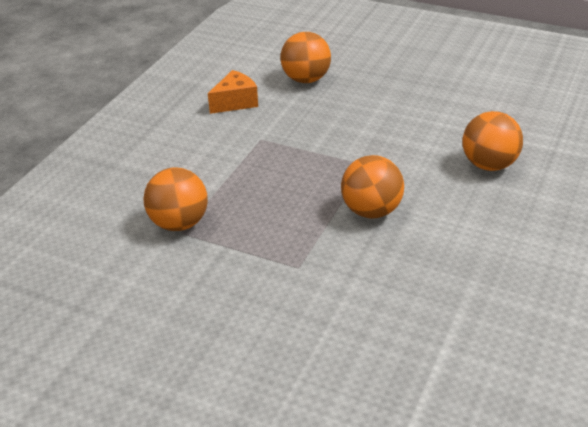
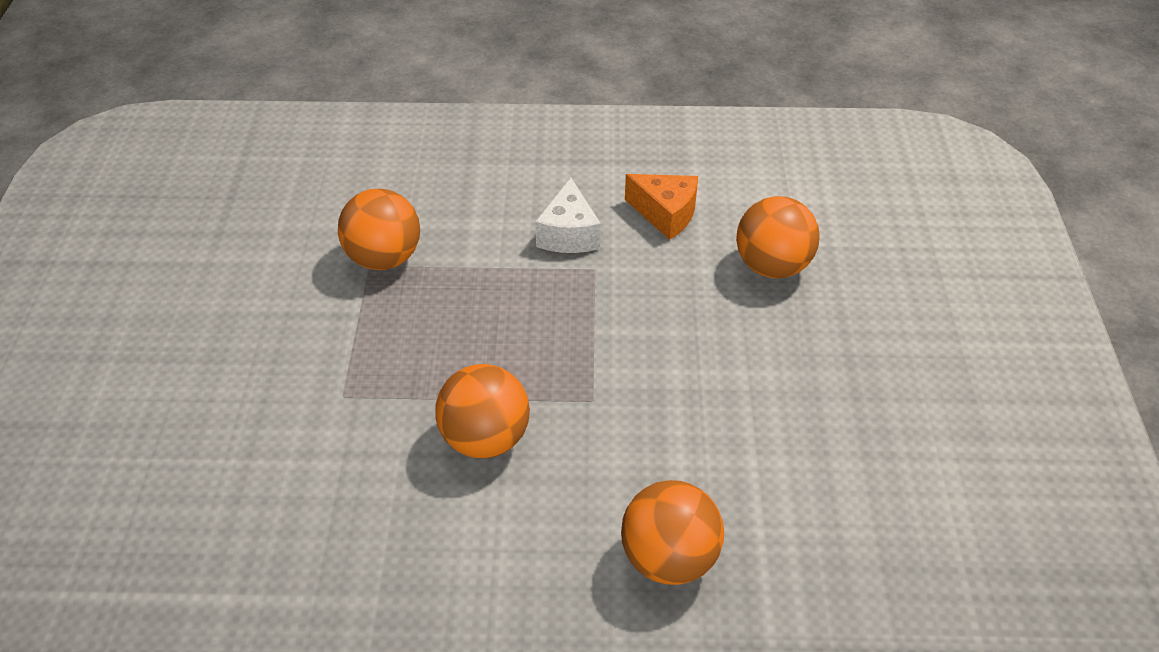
camera: 65 degrees right, 10 degrees up
(222, 141) = (569, 234): none -> white cheese

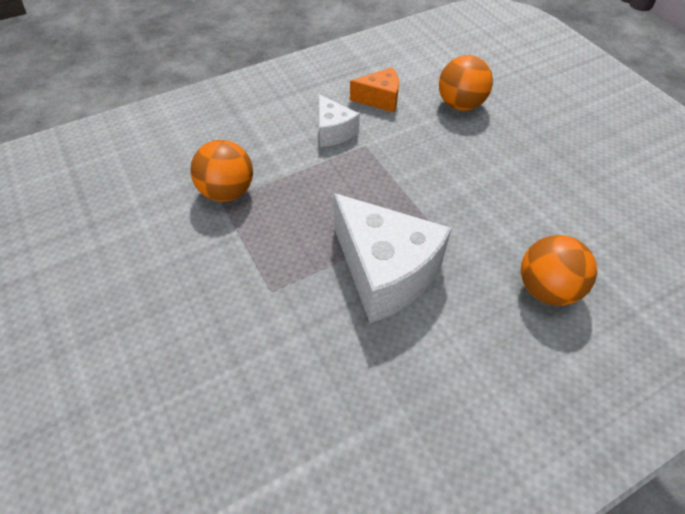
camera: 30 degrees left, 5 degrees up
(485, 438) = (385, 272): orange ball -> white cheese

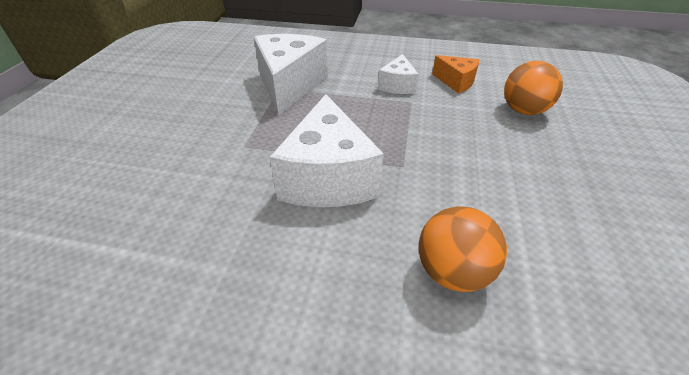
camera: 40 degrees right, 10 degrees down
(227, 192) = (289, 86): orange ball -> white cheese

